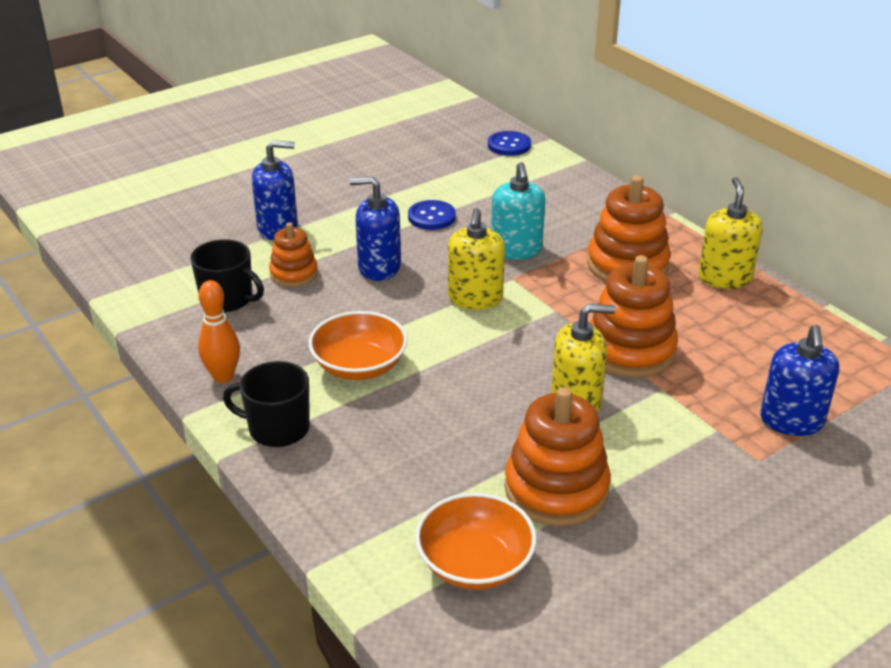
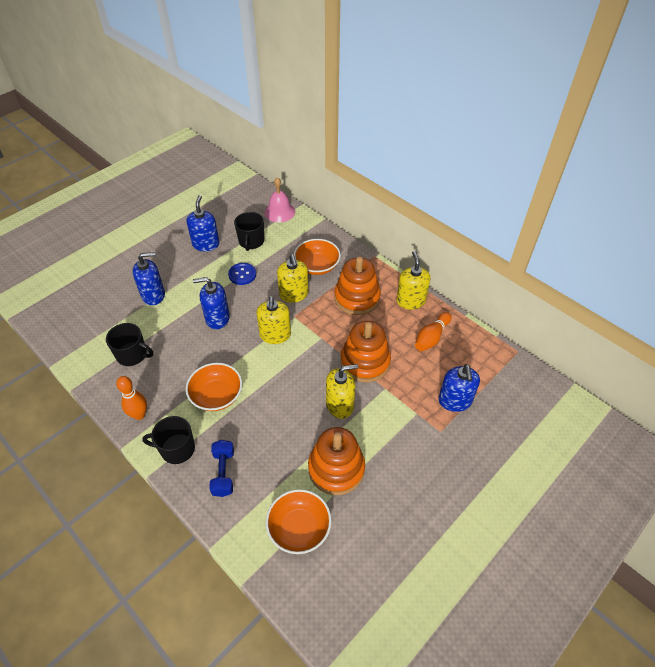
camera: 10 degrees left, 15 degrees up
(294, 273) = (168, 329): orange stacking toy -> none
(352, 470) = (223, 473): none -> blue dumbbell
(377, 174) = (206, 244): none -> blue soap dispenser
(454, 177) = (251, 241): none -> black mug
(509, 145) = (280, 212): blue button -> pink bell
(516, 250) = (294, 294): turquoise soap dispenser -> yellow soap dispenser
(563, 217) = (317, 266): none -> orange bowl
(757, 330) = (431, 337): none -> orange bowling pin

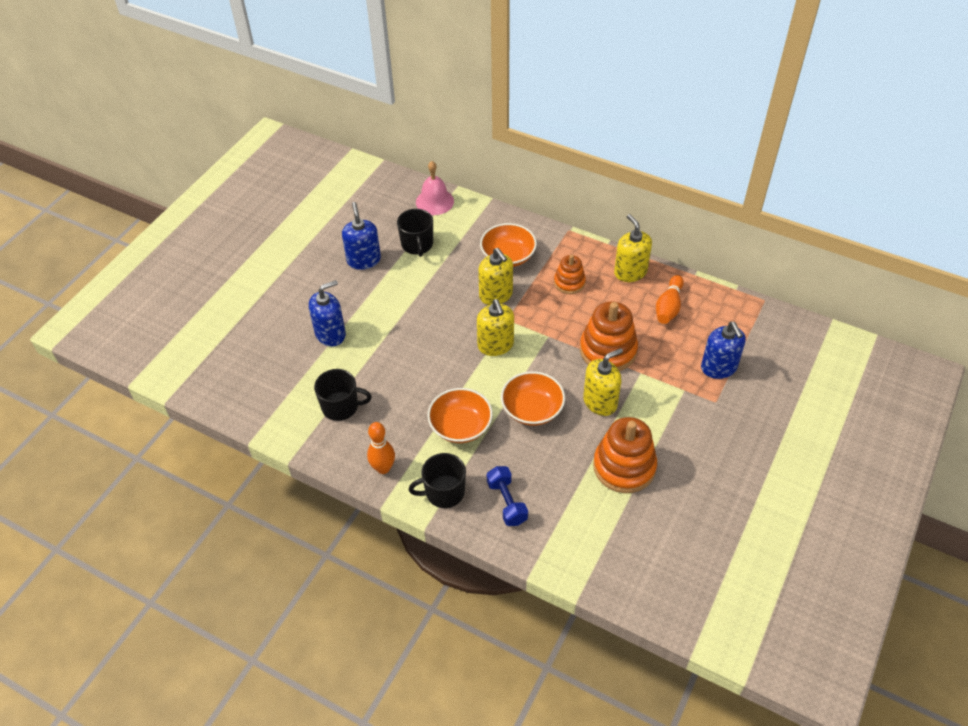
camera: 15 degrees left, 0 degrees up
(217, 318) = (420, 342): blue soap dispenser -> none
(242, 274) = (425, 286): blue button -> none
(299, 528) = (611, 533): orange bowl -> orange bowl (532, 409)
(357, 298) = (569, 282): orange stacking toy -> orange stacking toy, size x0.58

